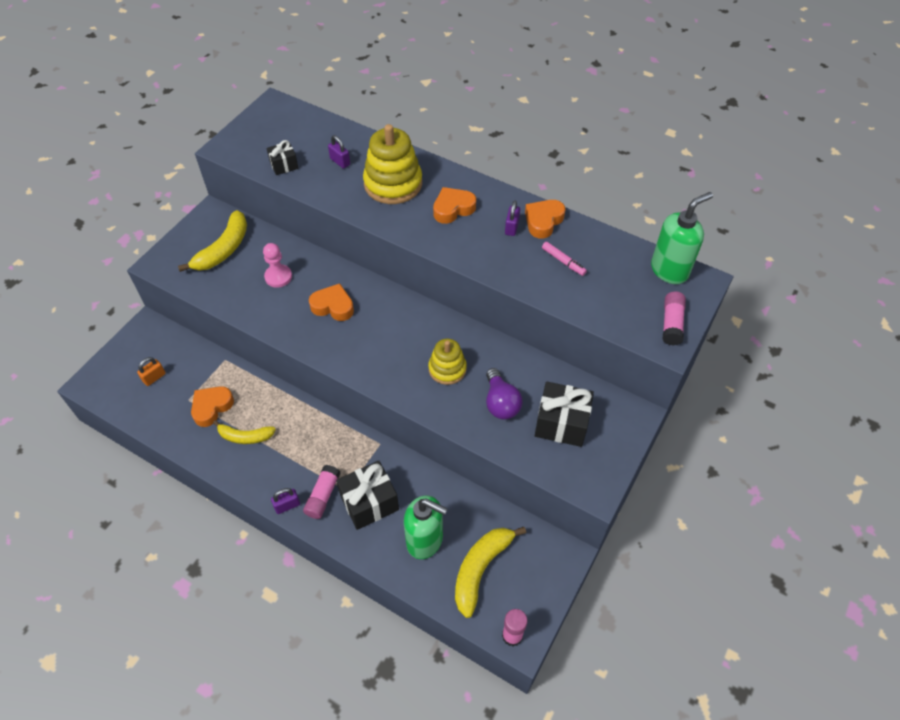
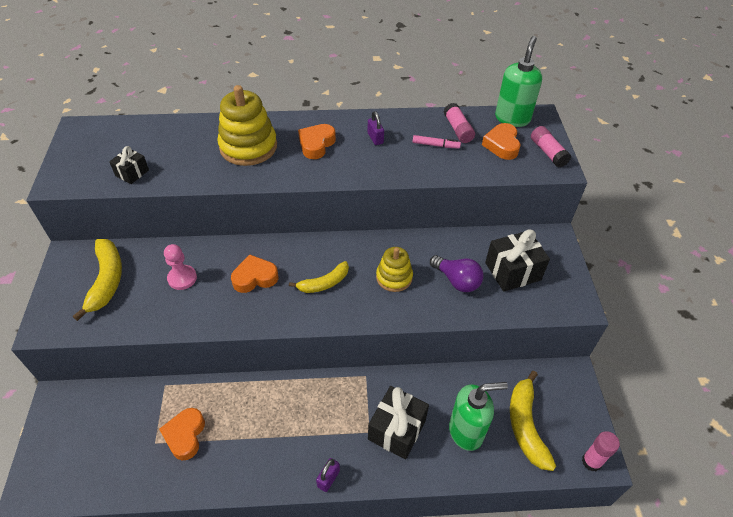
camera: 35 degrees left, 5 degrees down
(154, 377) = (101, 442): orange padlock -> none
(245, 436) = (239, 442): yellow banana -> yellow banana (324, 283)
(323, 496) = (353, 449): pink glue stick -> pink glue stick (458, 129)
(340, 162) = (184, 149): purple padlock -> none
(543, 221) = (394, 124): orange heart -> orange heart (502, 145)

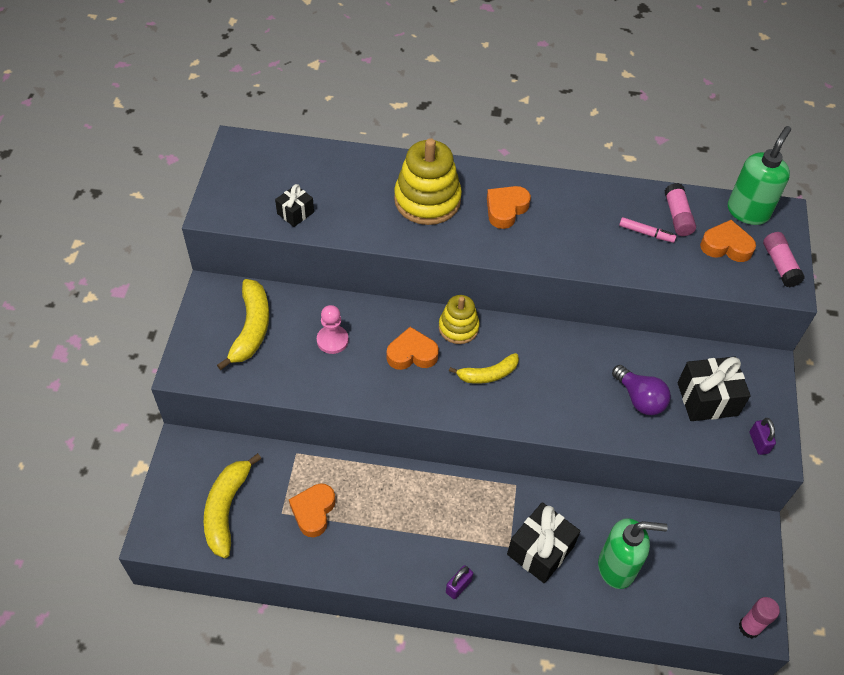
camera: 10 degrees right, 5 degrees up
(375, 138) = (576, 212): purple padlock -> purple padlock (758, 442)
(394, 277) = (568, 381): yellow stacking toy -> yellow stacking toy (458, 327)
(502, 145) = (726, 246): orange heart -> orange heart turned 90 degrees clockwise
(526, 425) = (685, 574): yellow banana -> yellow banana (226, 509)

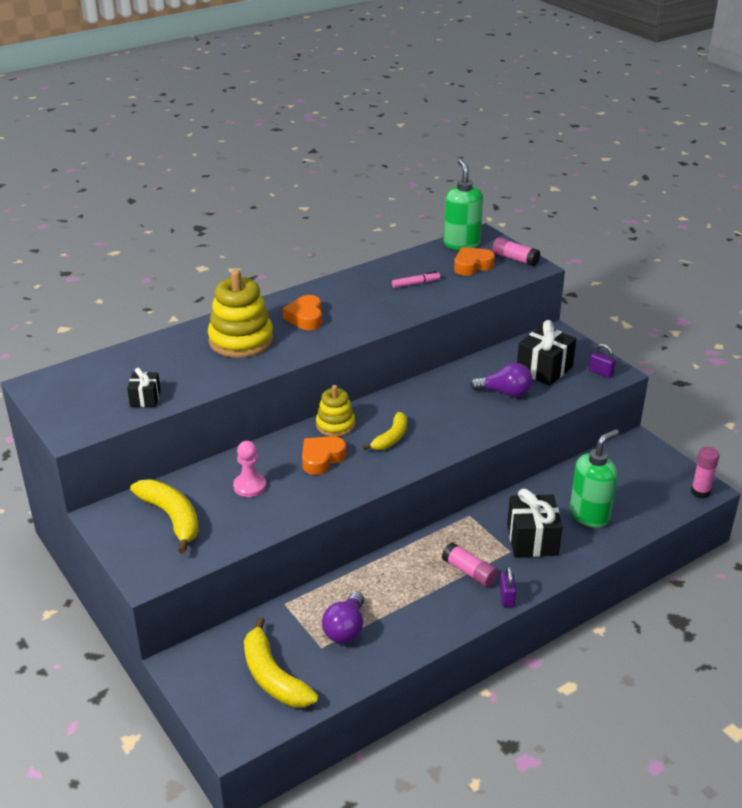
camera: 40 degrees left, 20 degrees down
(313, 511) = (345, 629): orange heart -> purple light bulb
(677, 216) = (423, 266): pink glue stick -> pink glue stick (469, 572)

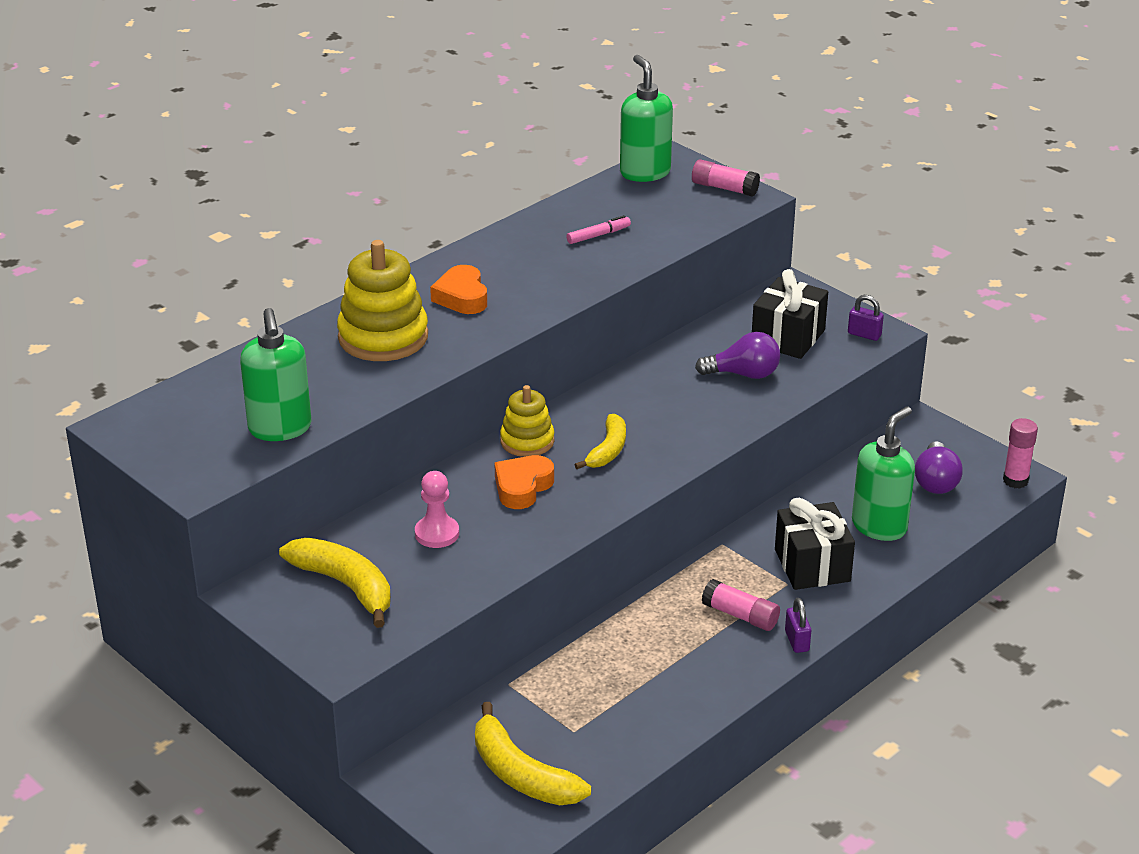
camera: 10 degrees left, 0 degrees up
(145, 398) = (280, 429): black gift -> green soap dispenser
(345, 629) = (599, 705): purple light bulb -> purple light bulb (935, 481)
(472, 266) = (668, 203): orange heart -> none

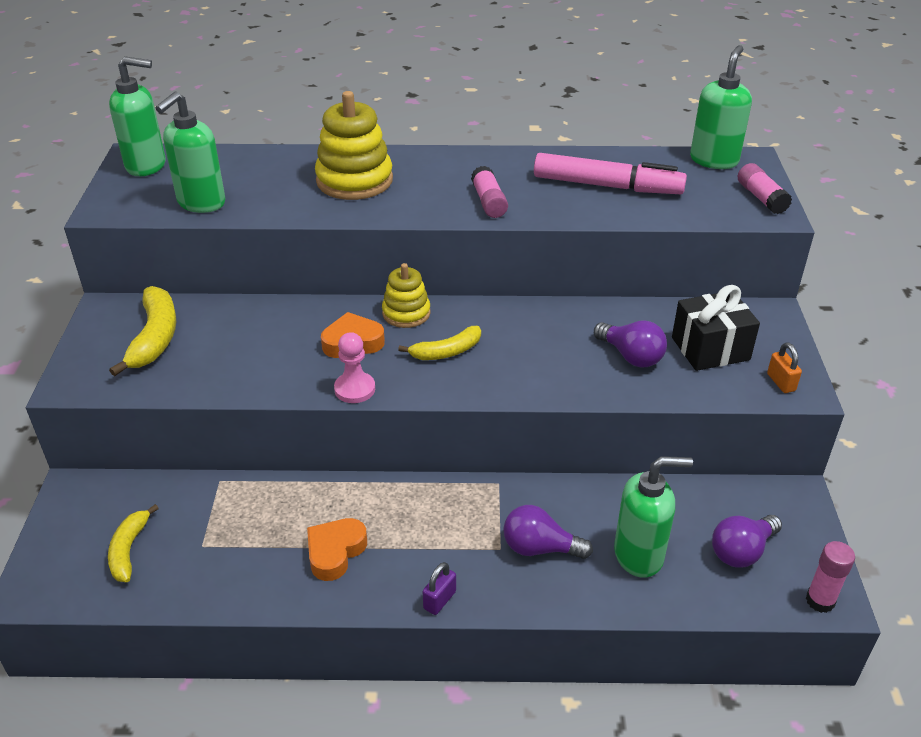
camera: 45 degrees right, 5 degrees up
(153, 427) = (146, 166): none -> green soap dispenser
(437, 533) = (255, 339): pink pawn -> pink pawn (355, 389)
(462, 297) = (445, 180): orange heart -> orange heart (335, 552)
(521, 774) = (129, 550): yellow banana -> yellow banana, size x0.65
(598, 235) = (606, 186): pink marker -> pink marker, size x2.31
(740, 615) = (430, 548): pink glue stick -> pink glue stick (489, 202)
(812, 565) = (539, 548): black gift -> purple light bulb
(864, 334) = (781, 382): purple padlock -> orange padlock

